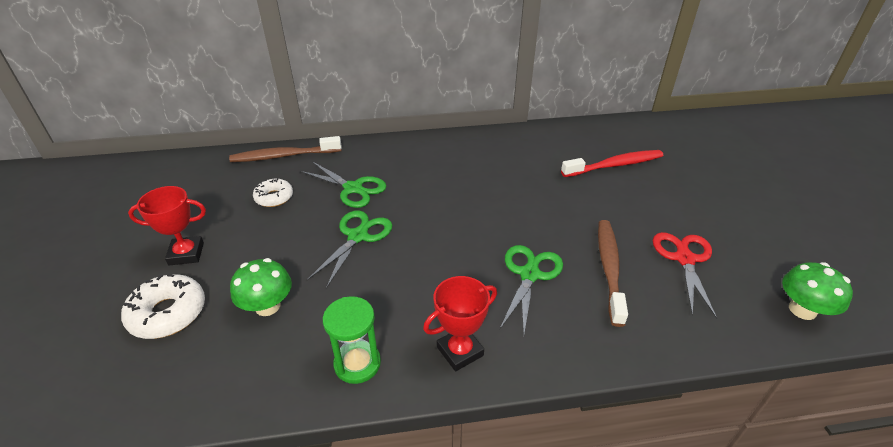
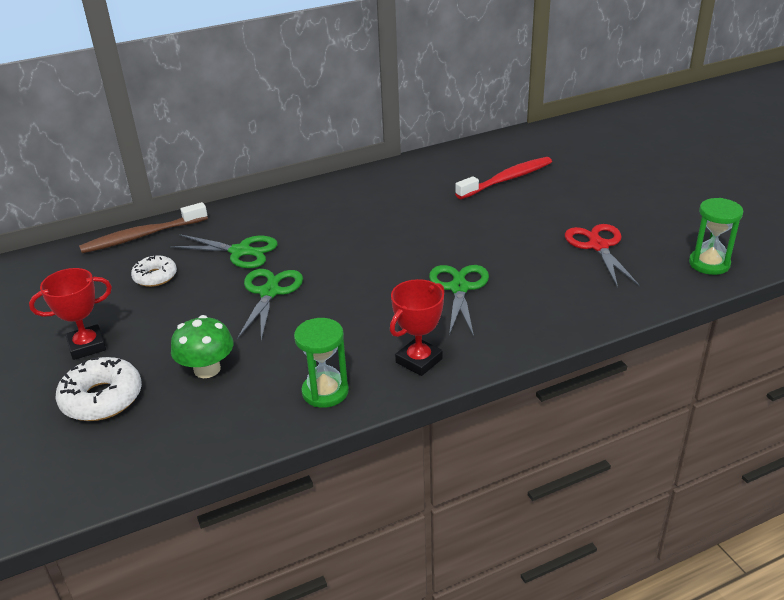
camera: 15 degrees left, 5 degrees down
(609, 268) = (532, 268): brown toothbrush -> none
(802, 310) = (709, 264): green mushroom -> green hourglass

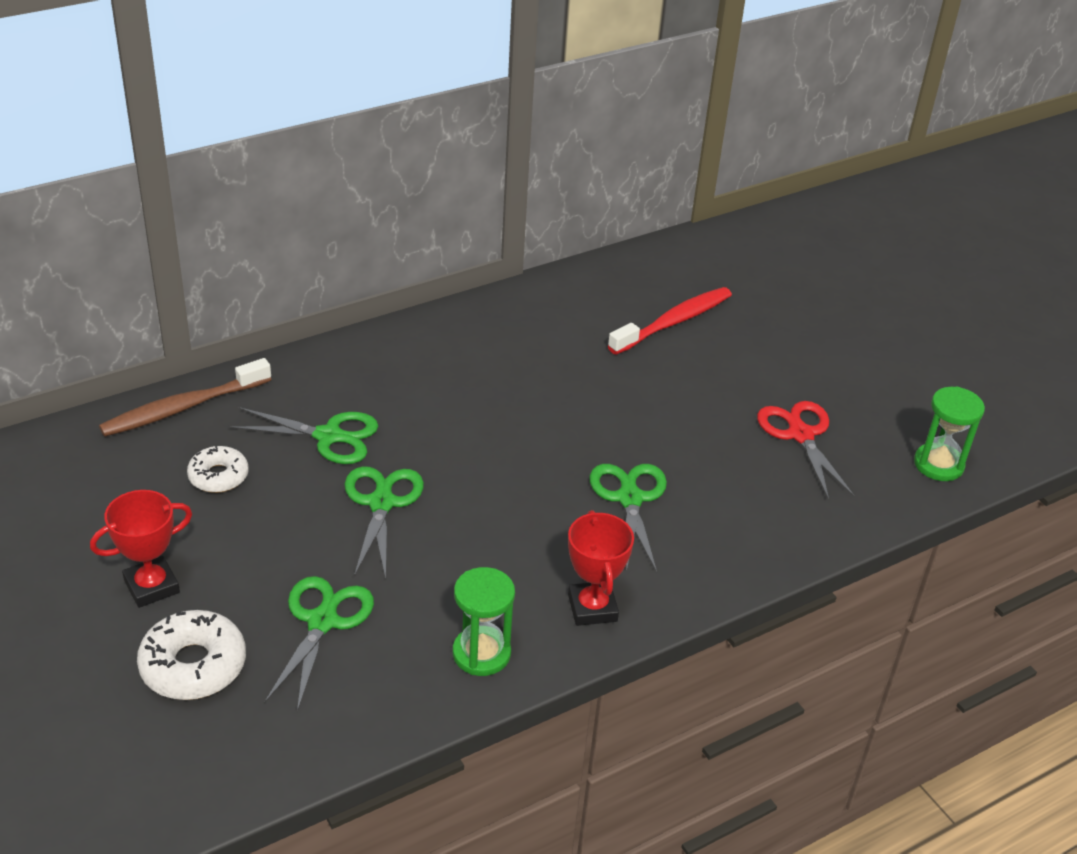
camera: 10 degrees left, 5 degrees up
(207, 369) = (322, 621): green mushroom -> green scissors
(419, 361) = (592, 608): red trophy -> red trophy turned 45 degrees counterclockwise

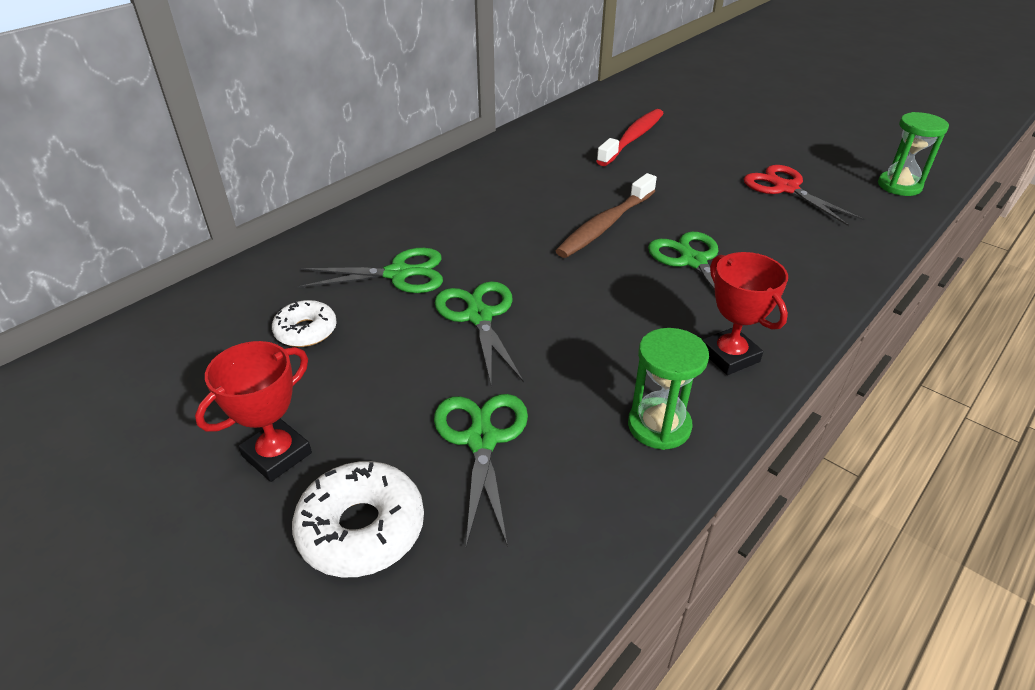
camera: 15 degrees left, 0 degrees up
(183, 408) = (244, 281): brown toothbrush -> brown toothbrush (605, 225)

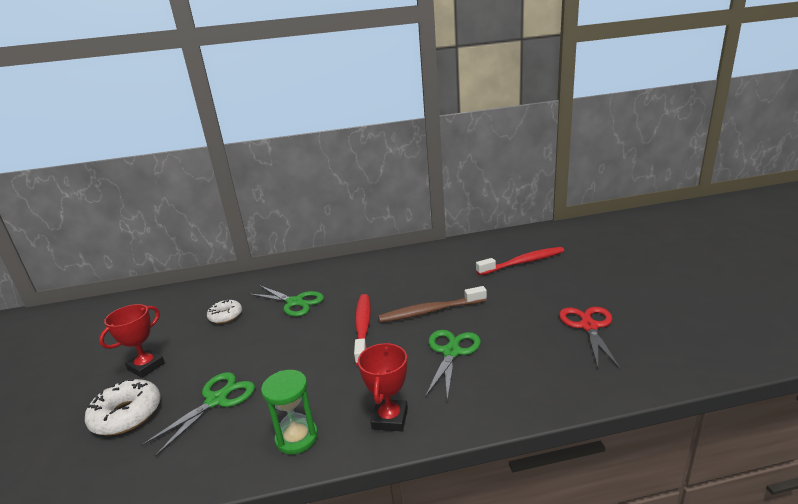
camera: 40 degrees right, 15 degrees down
(277, 454) = (146, 366): red trophy -> red trophy turned 45 degrees counterclockwise
(479, 316) = (298, 338): green scissors -> none
(549, 271) = (363, 327): none -> red toothbrush
(899, 186) = (697, 355): green hourglass -> none

